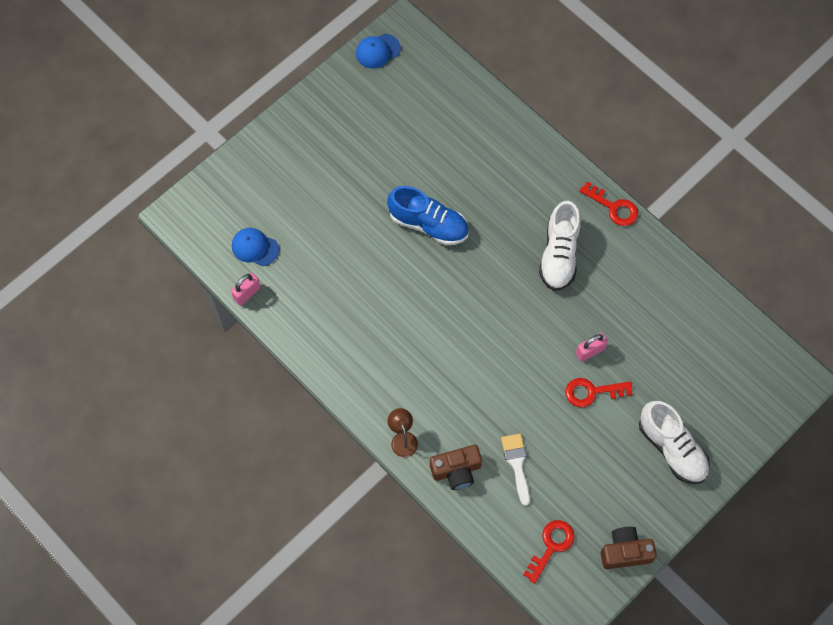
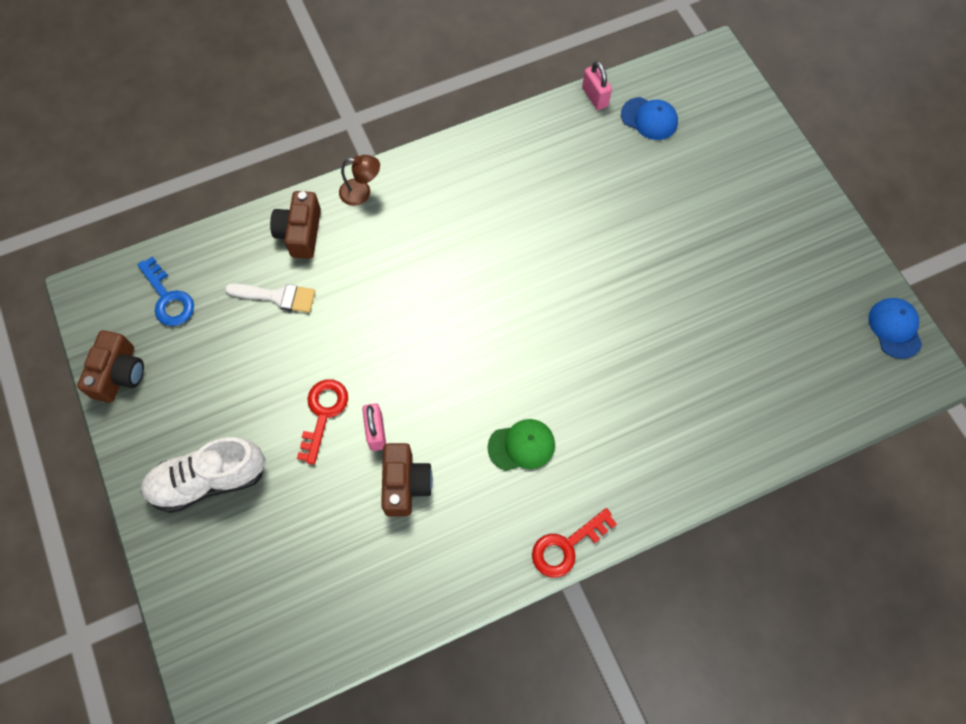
camera: 110 degrees right, 0 degrees up
(255, 247) = (649, 119): blue cap -> blue cap turned 75 degrees clockwise
(428, 224) = (618, 305): blue shoe -> none
(551, 546) = (168, 298): red key -> blue key
(559, 255) = (521, 446): white shoe -> green cap
(617, 319) = (405, 484): none -> brown camera

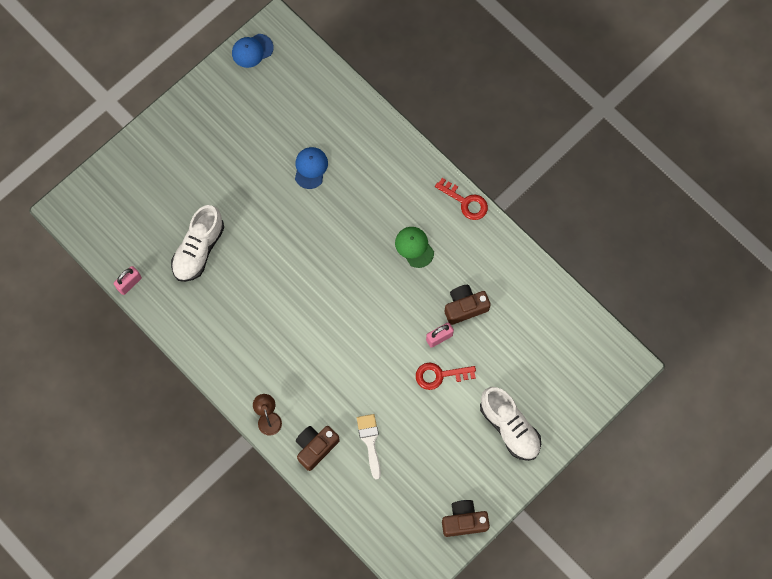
camera: 110 degrees left, 5 degrees up
(168, 298) = (398, 516): blue key -> none
(300, 233) = (316, 447): brown camera -> brown camera turned 150 degrees clockwise
(613, 180) = (199, 249): none -> white shoe
(649, 119) = (137, 240): blue cap -> blue cap (310, 168)

